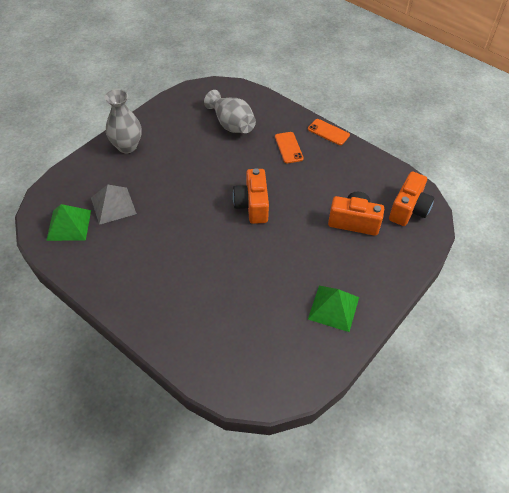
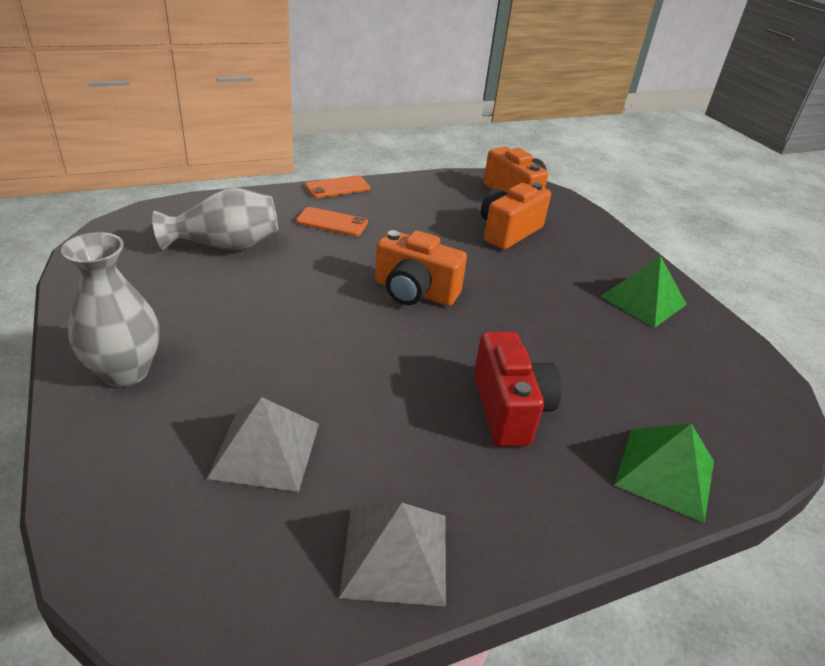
camera: 65 degrees left, 15 degrees down
(69, 225) = (253, 548): green pyramid -> green pyramid (665, 472)
(86, 264) = (395, 554): none -> grey pyramid
(188, 272) = (509, 408): none -> red camera

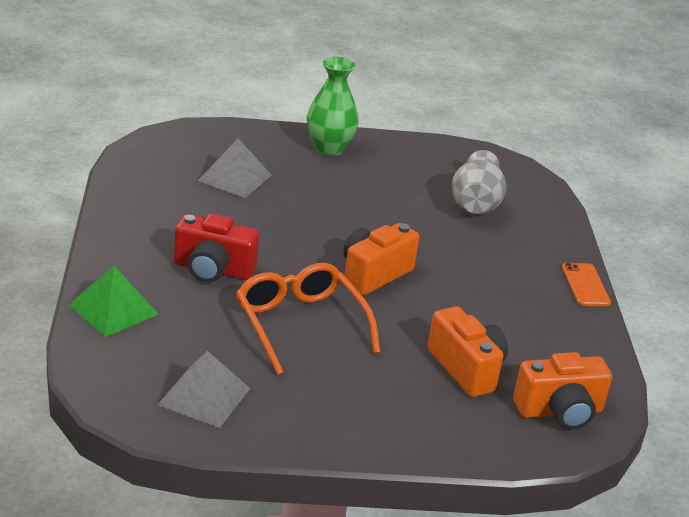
camera: 110 degrees right, 5 degrees down
(125, 371) = (329, 149): grey vase -> green vase
(332, 222) = (507, 264): orange phone -> none
(395, 554) = (136, 197): grey pyramid -> grey pyramid (204, 396)
(542, 322) = (300, 325): none -> orange glasses
(643, 300) = (305, 406): green pyramid -> none

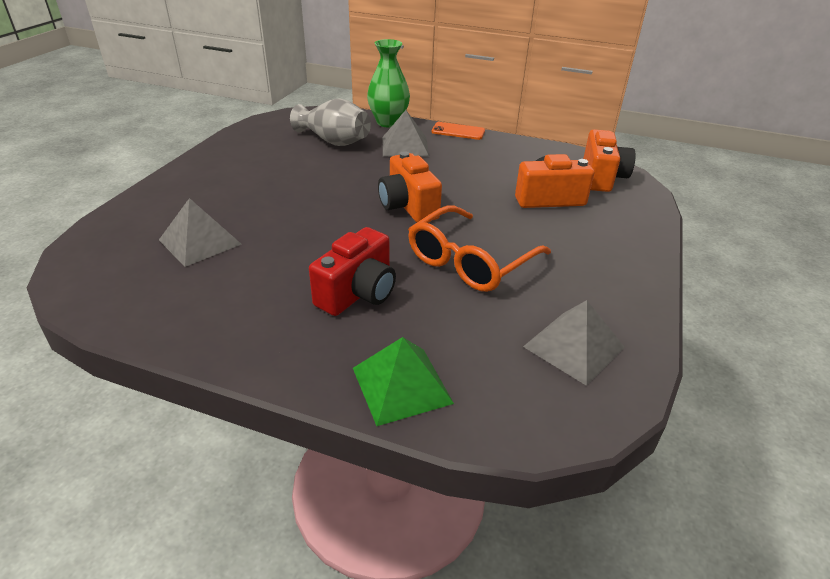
camera: 65 degrees left, 5 degrees up
(300, 325) = (470, 261): orange glasses -> orange glasses turned 45 degrees counterclockwise
(329, 149) = (196, 180): green vase -> green vase (388, 122)
(507, 252) = (405, 146): none -> grey pyramid

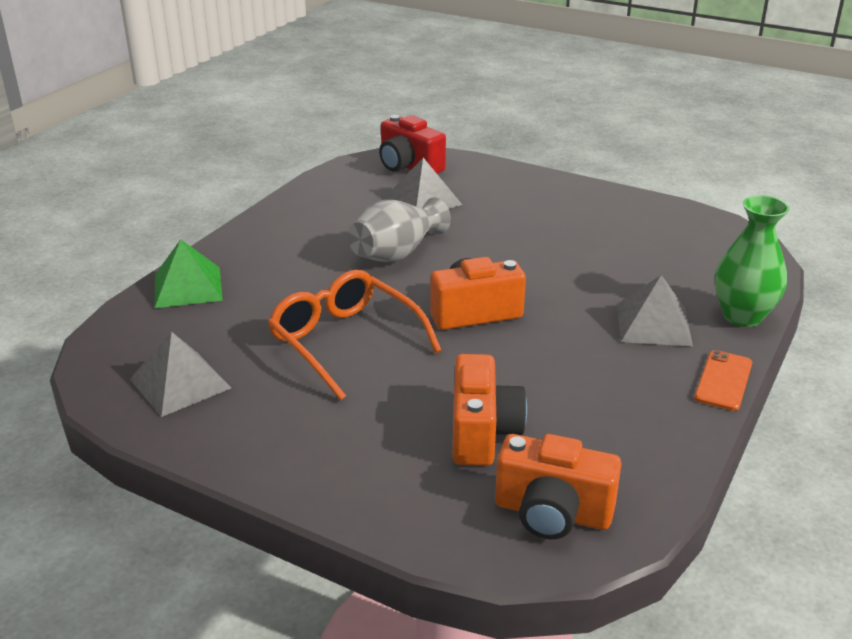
camera: 100 degrees right, 5 degrees down
(334, 141) = (661, 270): grey vase -> grey vase (396, 253)
(358, 293) = (315, 273): red camera -> red camera (409, 166)

